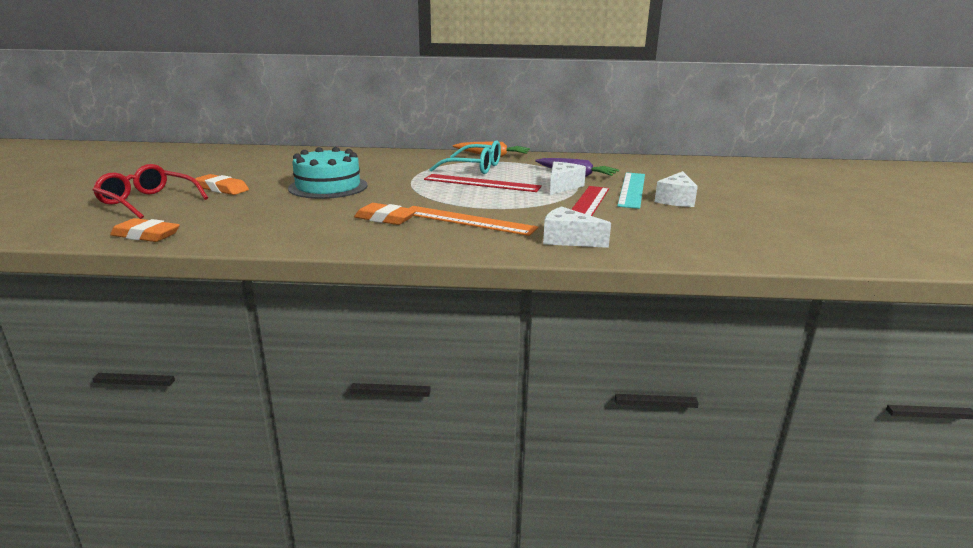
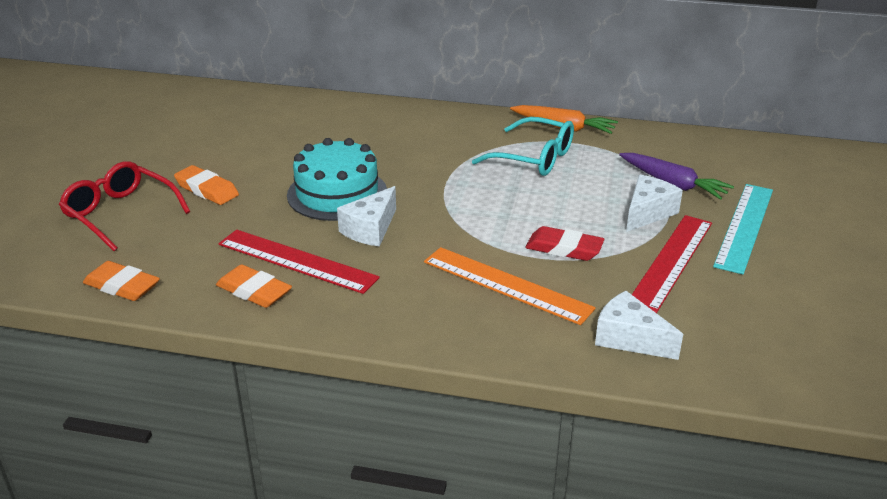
camera: 10 degrees right, 10 degrees up
(385, 218) = (403, 272): orange eraser -> orange eraser (254, 291)
(482, 183) = (538, 197): red ruler -> red ruler (297, 261)
(506, 203) = (564, 248): none -> red eraser
(676, 200) = (800, 257): white cheese -> white cheese (370, 229)

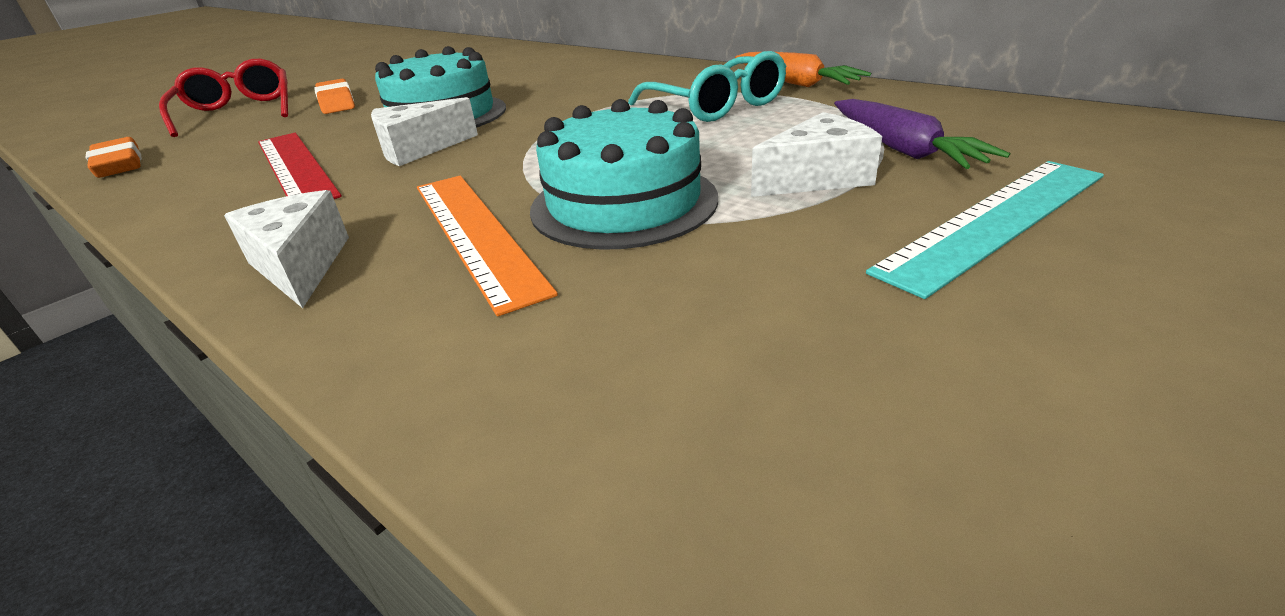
camera: 30 degrees right, 0 degrees up
(254, 291) = (203, 188): orange eraser -> none
(564, 248) = (624, 203): red eraser -> turquoise cake
(629, 338) = (550, 364): white cheese -> white cheese (300, 265)
(671, 261) = (787, 250): red ruler -> none

